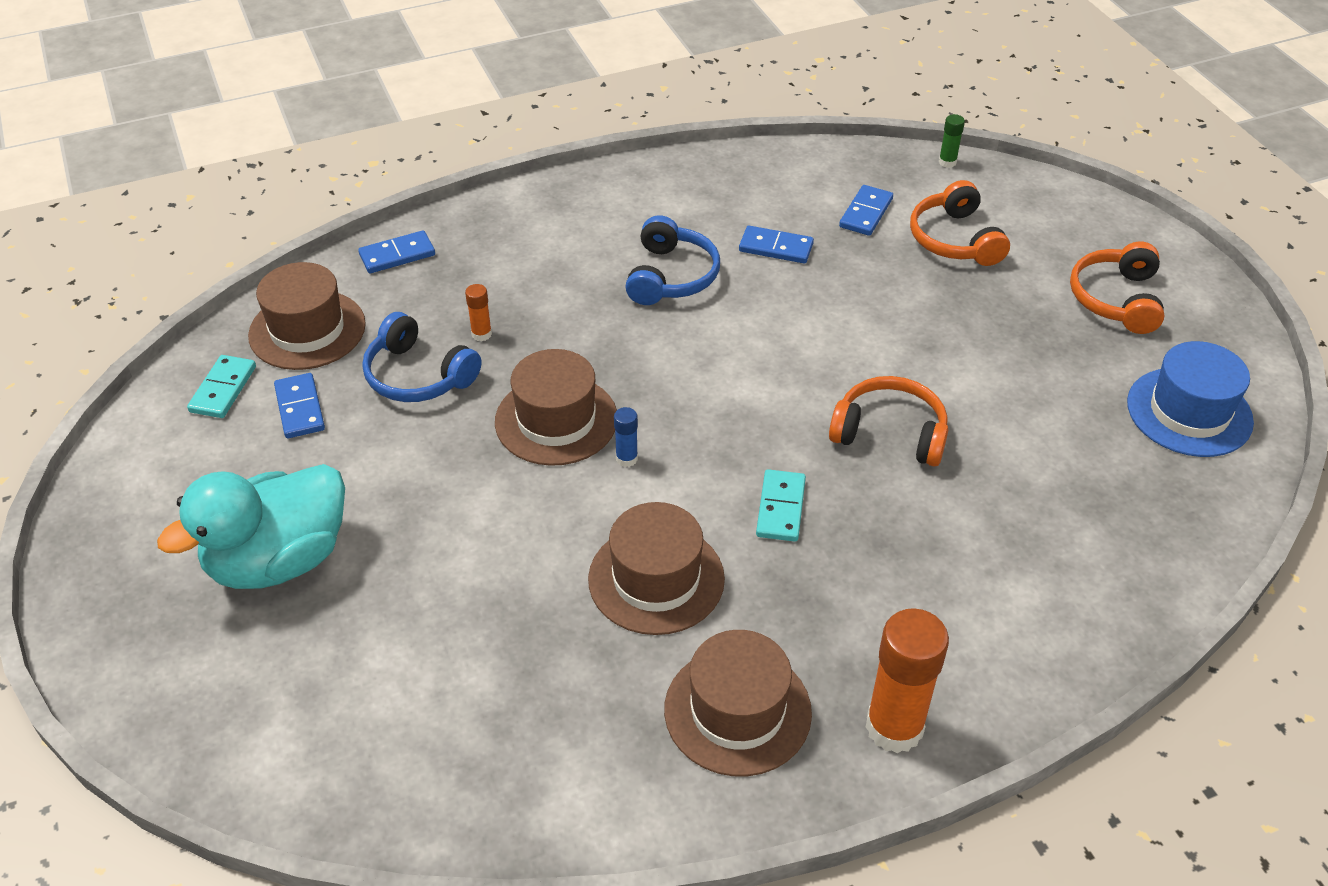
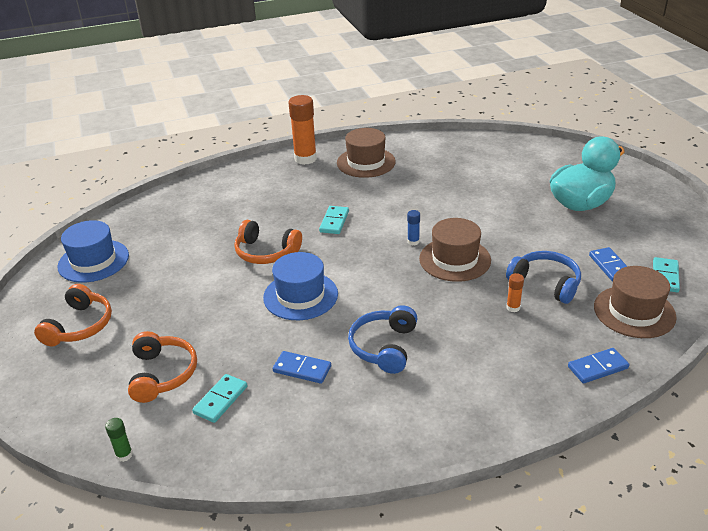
camera: 175 degrees left, 10 degrees down
(656, 579) = (398, 198): brown hat -> none
(805, 350) = (300, 296): none -> blue hat
(866, 213) = (220, 400): blue domino -> turquoise domino

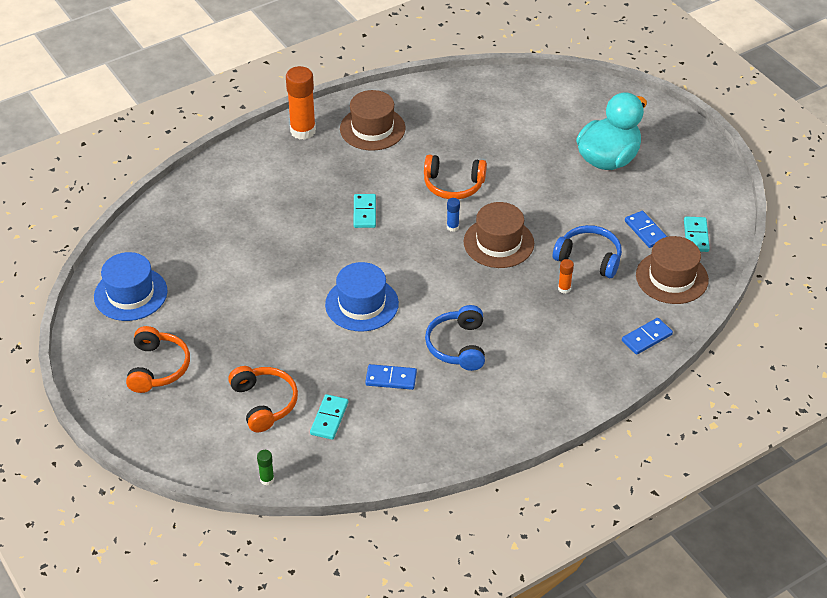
camera: 15 degrees left, 10 degrees up
(266, 252) = (308, 259): orange headphones -> orange headphones (453, 185)

